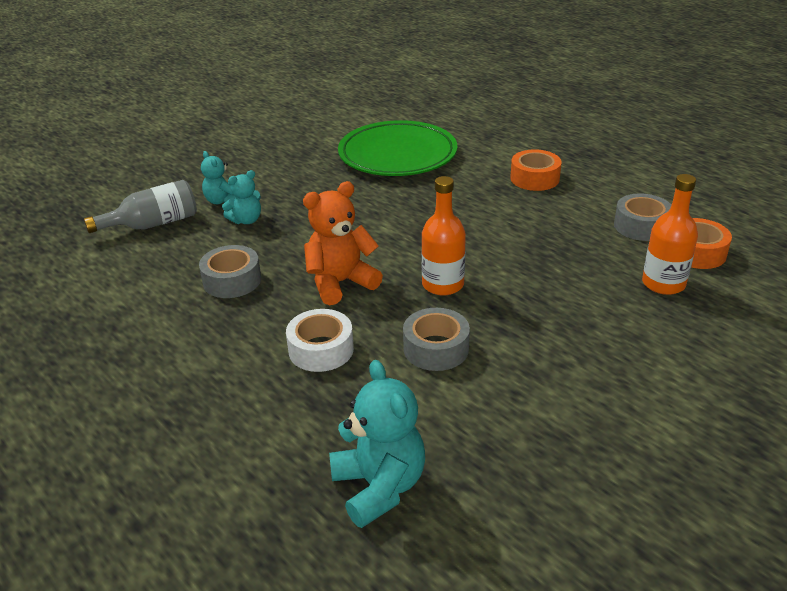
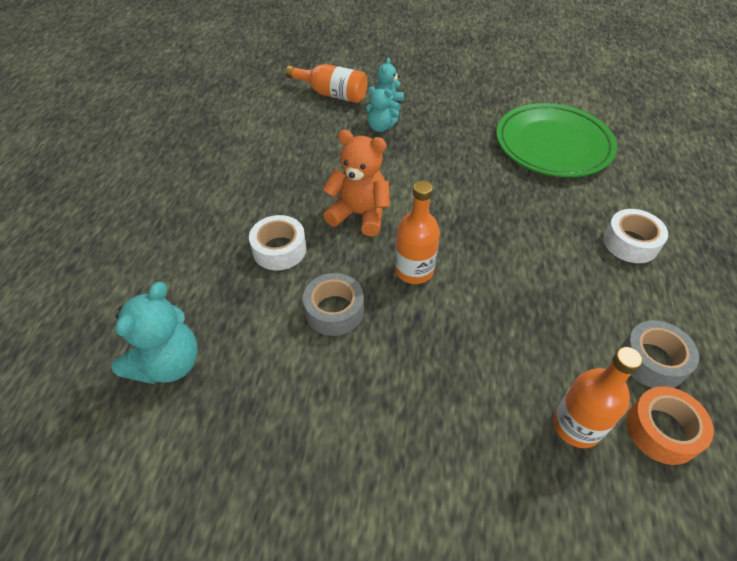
camera: 50 degrees right, 15 degrees up
(153, 224) = (332, 94): grey bottle -> orange bottle
(232, 280) = (310, 163): grey tape -> none
(534, 178) = (630, 243): orange tape -> white tape

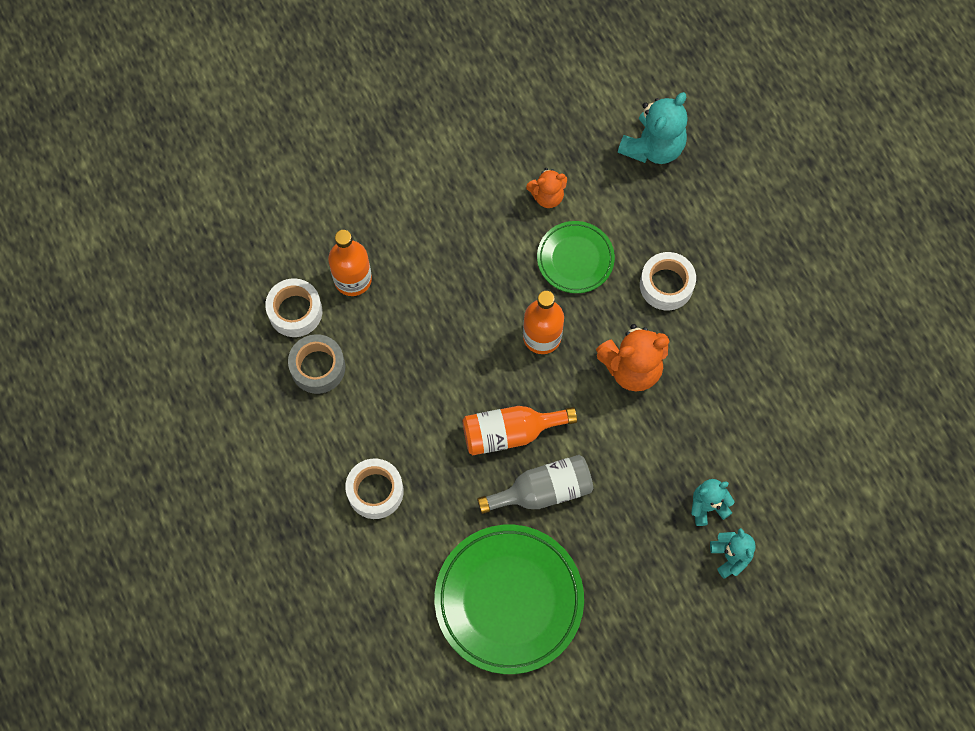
camera: 145 degrees right, 20 degrees up
(168, 363) = (653, 147): turquoise teddy bear -> turquoise teddy bear turned 135 degrees counterclockwise
(310, 382) = (547, 196): none -> orange teddy bear
(332, 94) = (807, 530): orange bottle -> orange bottle (510, 433)
(334, 311) = (575, 259): grey tape -> green plate
(488, 182) = (542, 491): none -> grey bottle
(662, 430) = (295, 311): orange tape -> white tape

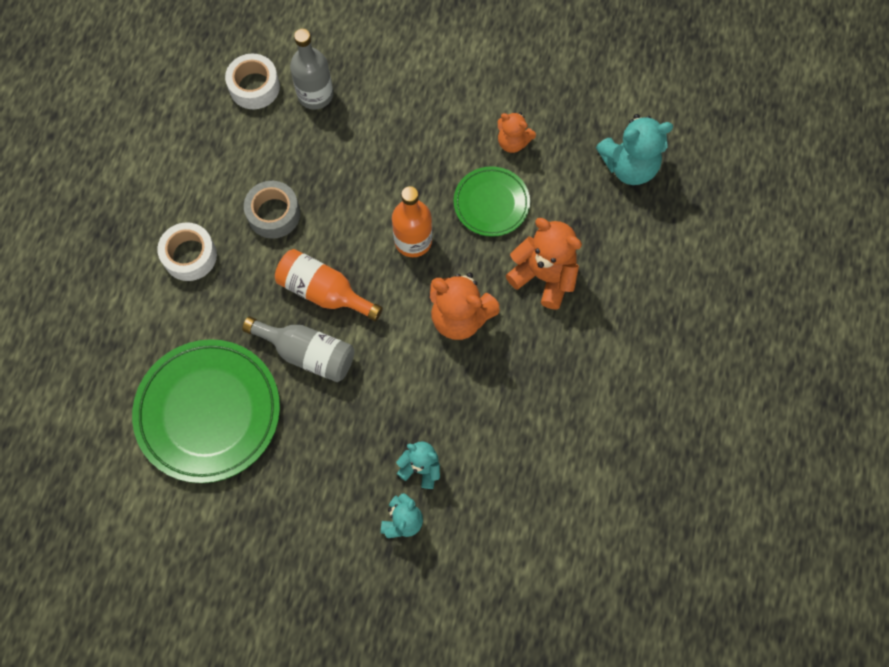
camera: 40 degrees right, 0 degrees up
(318, 367) = (233, 137): grey tape -> grey tape (274, 214)
(352, 279) = (315, 95): orange bottle -> grey bottle
(666, 285) = (544, 276): white tape -> orange teddy bear

